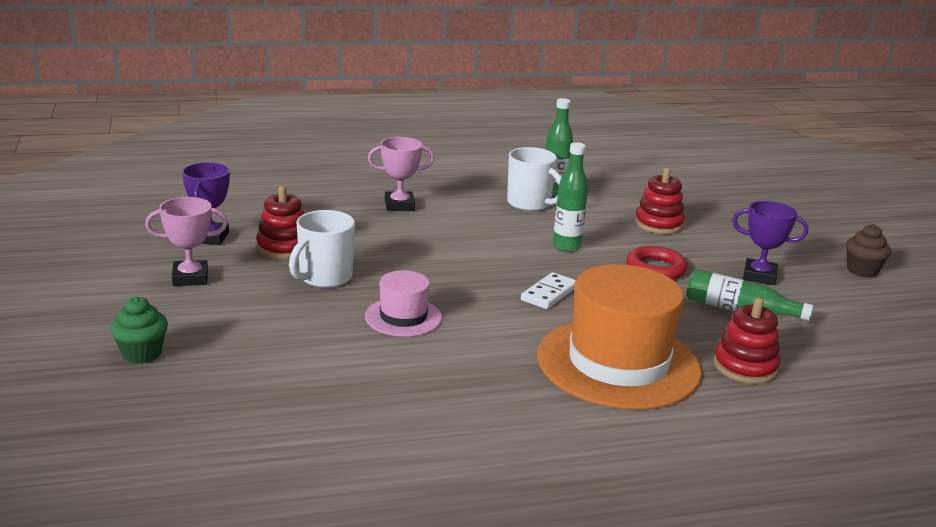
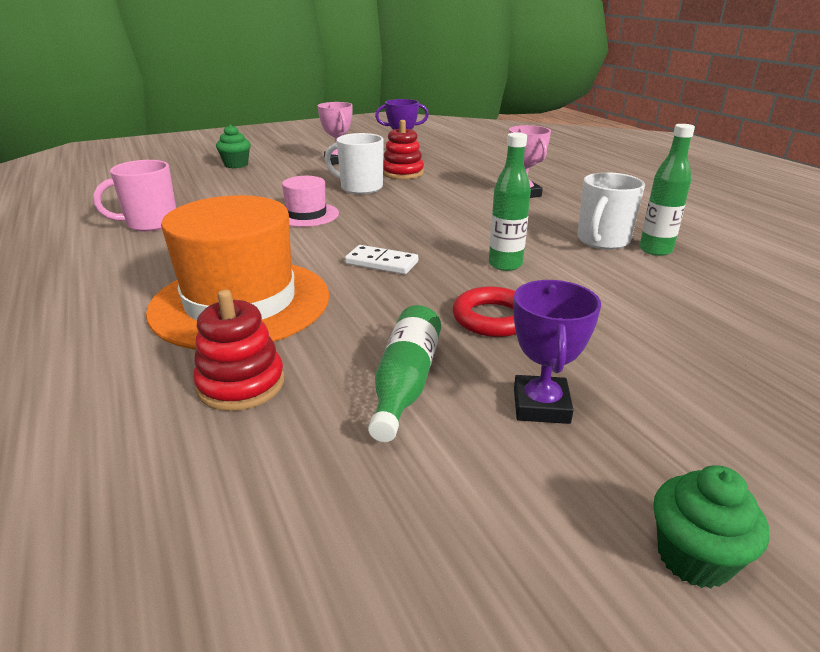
camera: 80 degrees right, 5 degrees up
(382, 420) = (150, 223): none -> pink mug
(658, 224) = (645, 317): red stacking toy -> none
(862, 271) = (693, 557): brown cupcake -> green cupcake

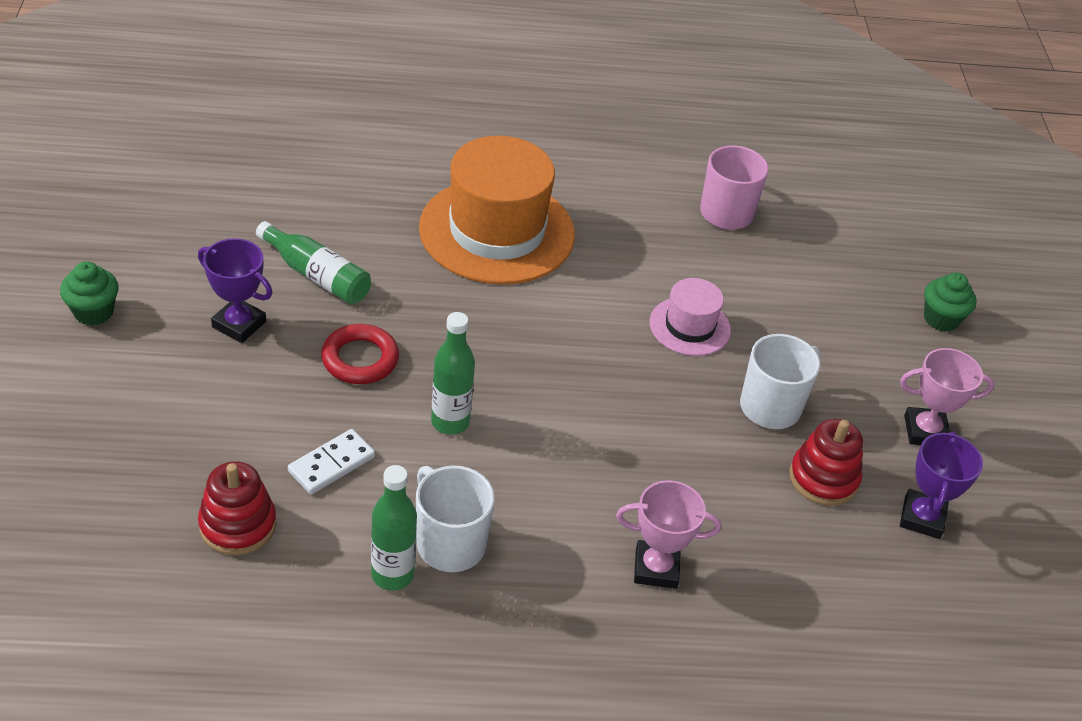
camera: 110 degrees right, 15 degrees up
(241, 384) = (377, 206): red stacking toy -> red stacking toy (238, 525)
(381, 263) = (517, 336): white domino -> white domino (331, 464)

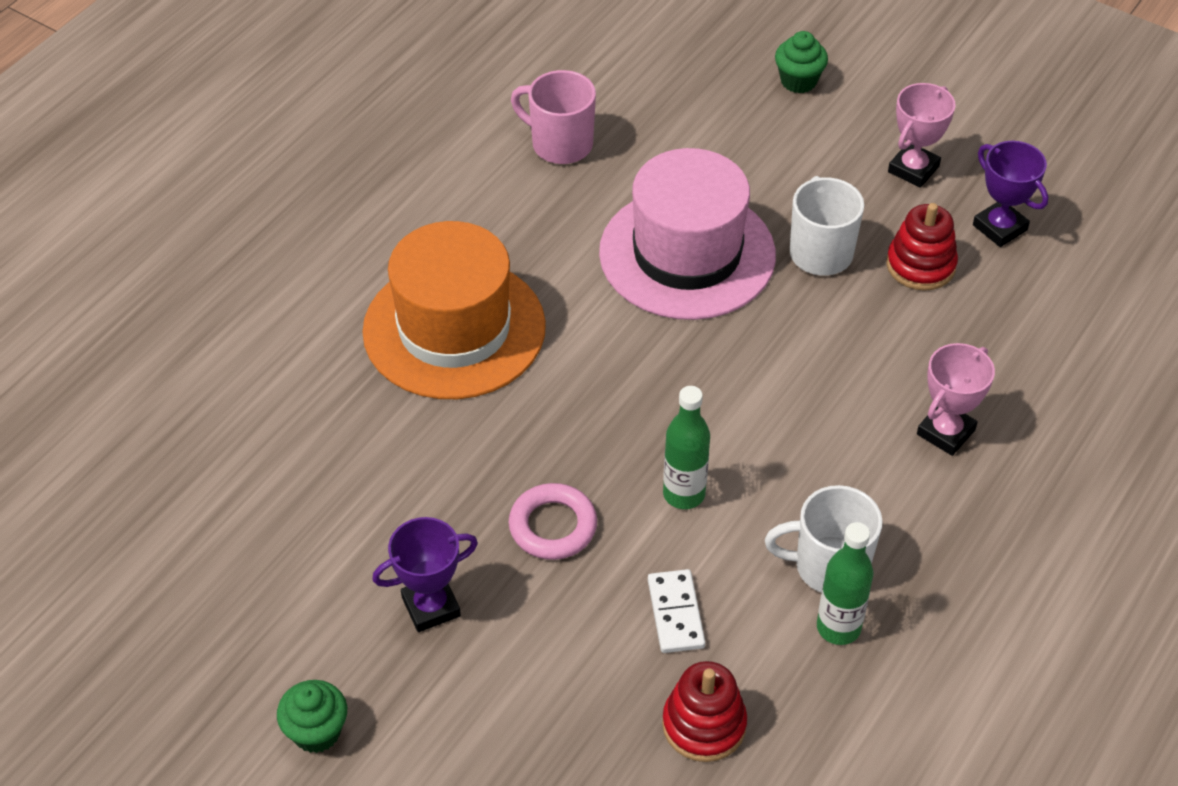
camera: 50 degrees left, 5 degrees up
(317, 275) = (407, 507): green bottle -> none
(360, 359) = (553, 526): red ring -> pink ring
(689, 326) = (687, 254): pink hat -> pink hat, size x2.00

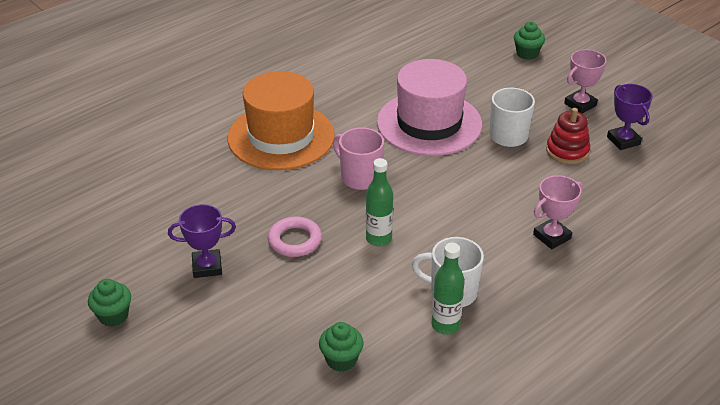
camera: 15 degrees right, 10 degrees down
(560, 144) = (378, 62): pink mug -> pink mug (360, 177)
(676, 613) = (348, 298): white domino -> none
(704, 725) = (341, 360): red stacking toy -> green cupcake

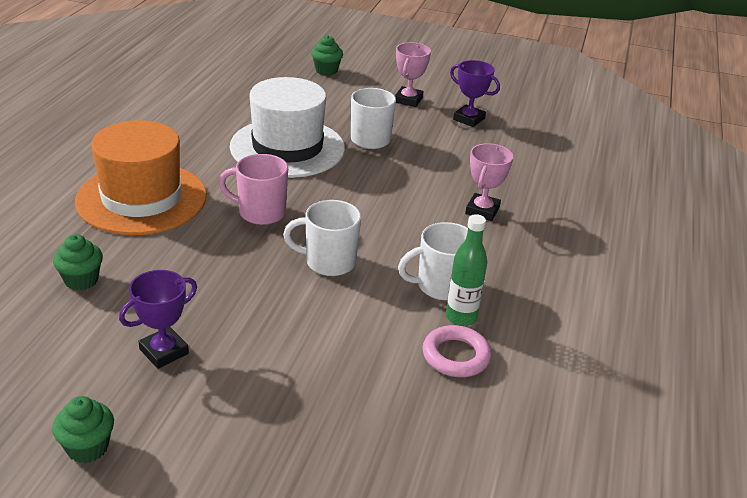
camera: 35 degrees left, 5 degrees down
(295, 240) = (243, 292): pink ring -> pink ring (456, 356)
(341, 360) = (392, 388): green cupcake -> green cupcake (81, 280)
(378, 239) = (329, 262): green bottle -> white mug
(429, 123) = (287, 147): pink hat -> white hat
(567, 151) = (431, 139): red stacking toy -> none

